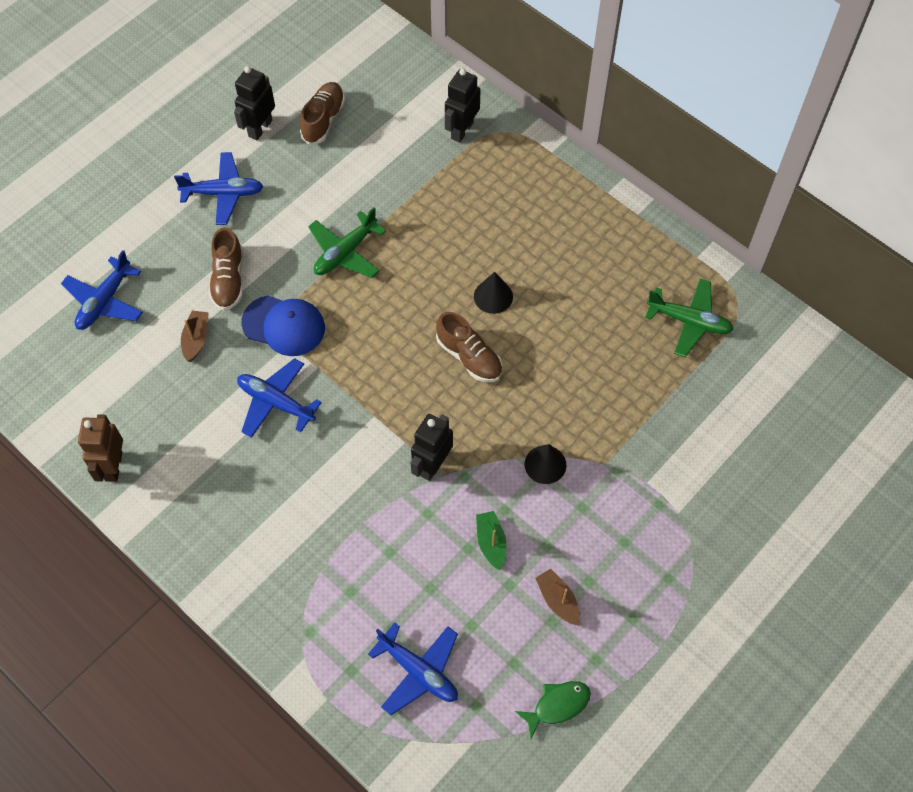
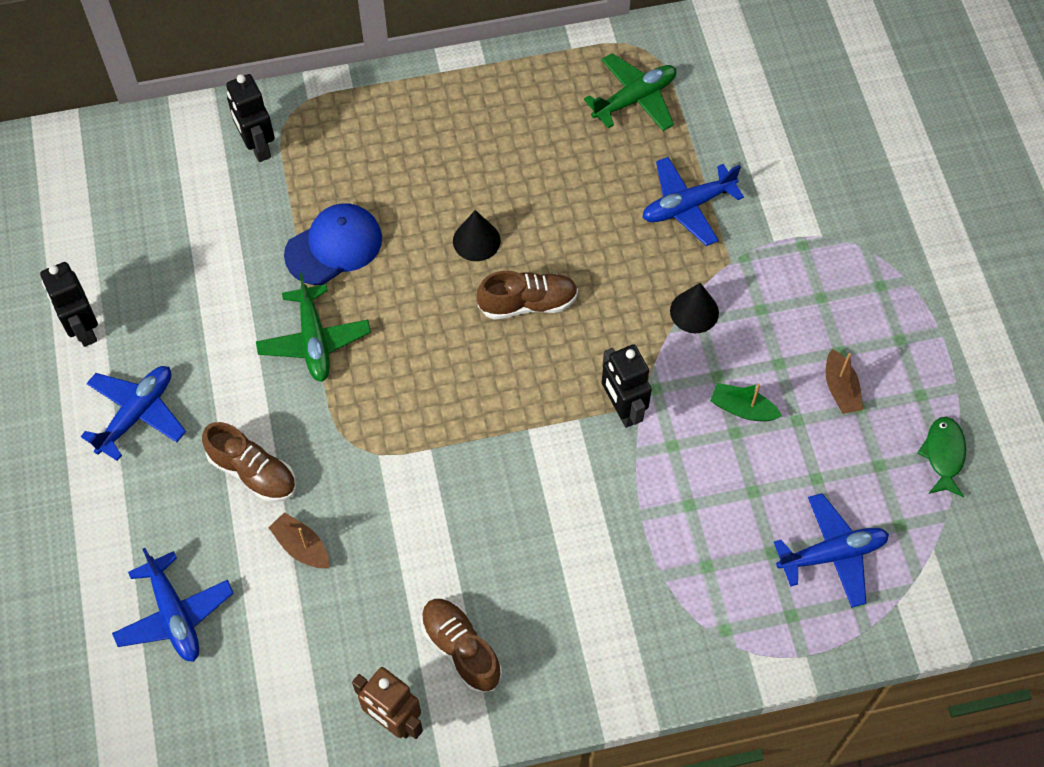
camera: 55 degrees left, 0 degrees up
(276, 402) = (441, 512): blue plane -> blue plane (687, 206)
(284, 326) = (355, 451): blue cap -> blue cap (334, 246)
(323, 120) = (129, 262): brown shoe -> brown shoe (461, 649)
(557, 600) = (840, 389): brown boat -> brown boat turned 105 degrees counterclockwise

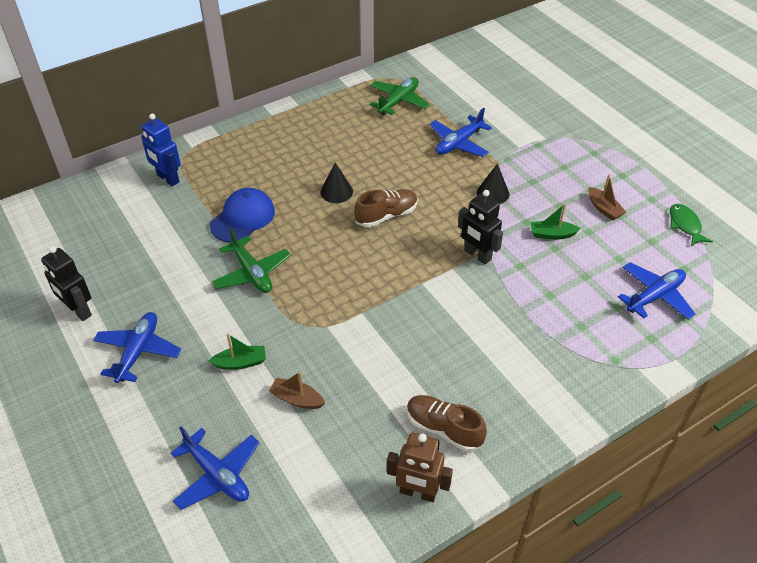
camera: 20 degrees left, 15 degrees down
(253, 472) = (240, 363): brown shoe -> green boat
(257, 146) = (168, 179): black robot -> blue robot

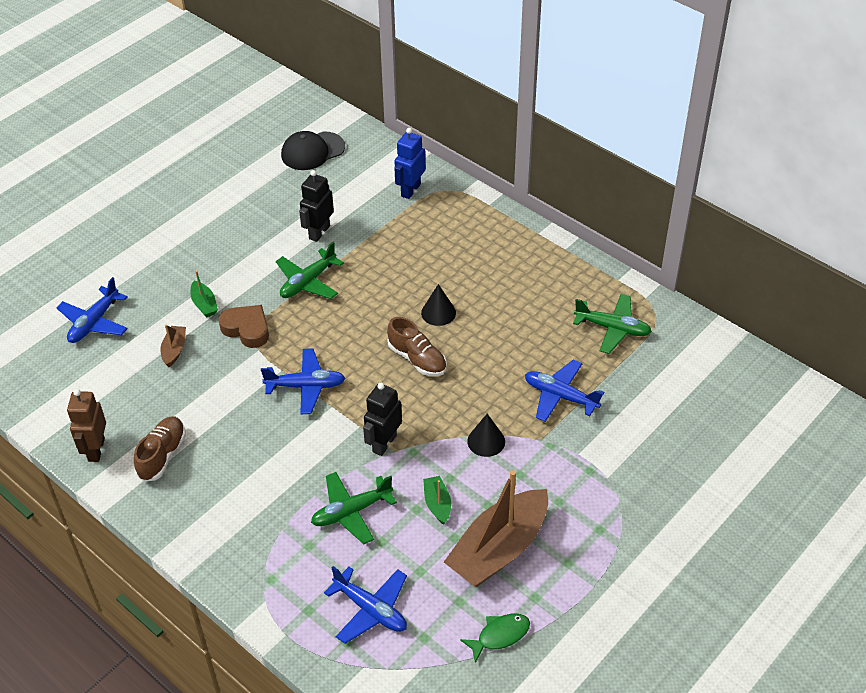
camera: 75 degrees right, 0 degrees up
(60, 237) = (312, 151): none -> black cap
(78, 311) = (235, 192): black robot -> black robot (319, 232)
(138, 351) = (201, 240): blue plane -> blue plane (306, 386)
(243, 218) = (376, 256): blue cap -> none
(294, 331) = (247, 329): none -> brown heart
(549, 290) = (351, 512): none -> green plane
(604, 209) = (499, 549): brown boat -> brown boat, size x2.31

